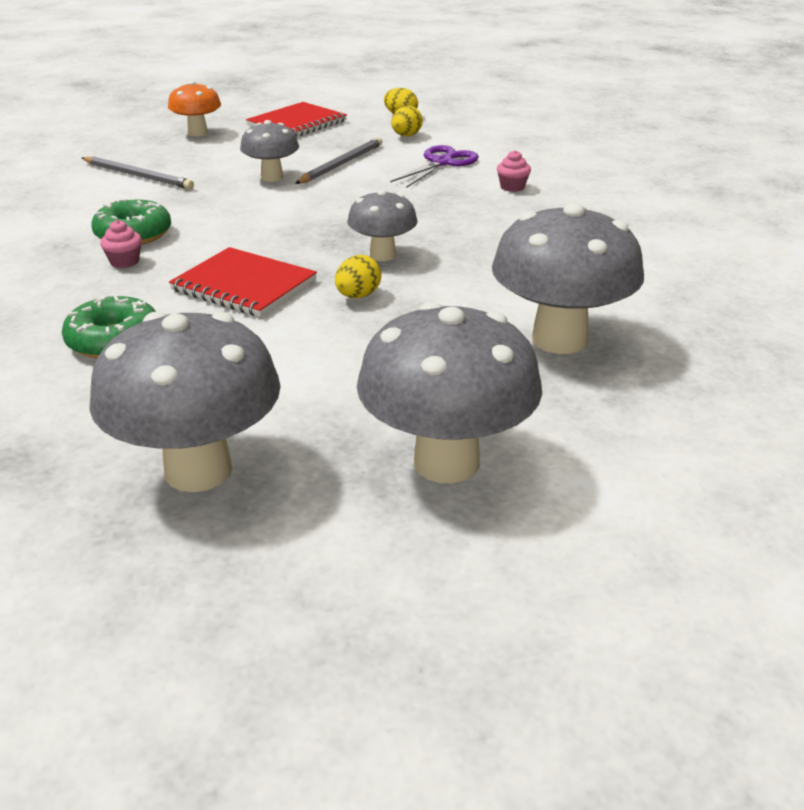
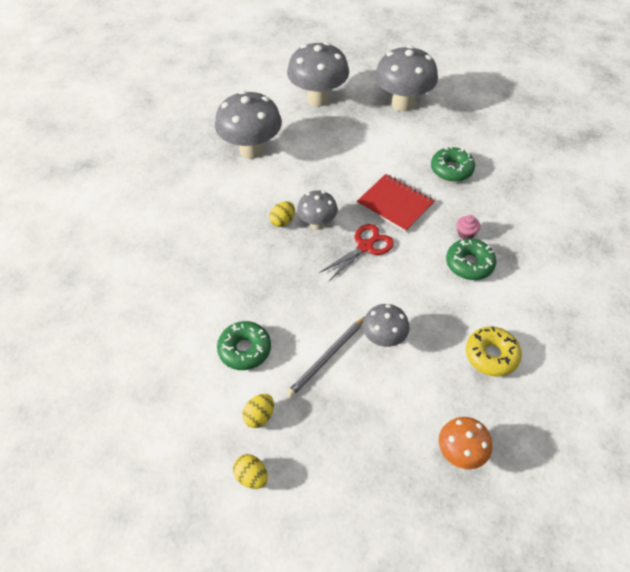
camera: 170 degrees left, 20 degrees up
(138, 176) = (491, 355): grey pencil -> yellow donut
(297, 123) = (361, 468): red notebook -> none
(297, 239) = (365, 246): none -> red scissors
(358, 296) = (336, 189): yellow egg -> yellow egg (283, 221)
(442, 163) = (245, 349): purple scissors -> green donut
(512, 187) = (208, 299): pink cupcake -> none

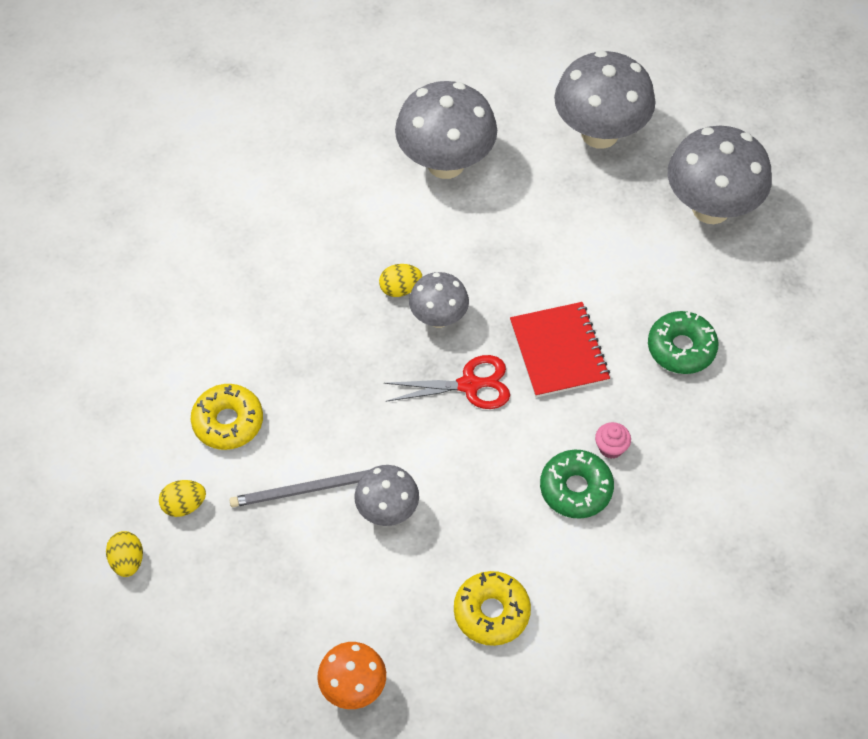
camera: 35 degrees right, 5 degrees up
(245, 349) = (228, 422): green donut -> yellow donut

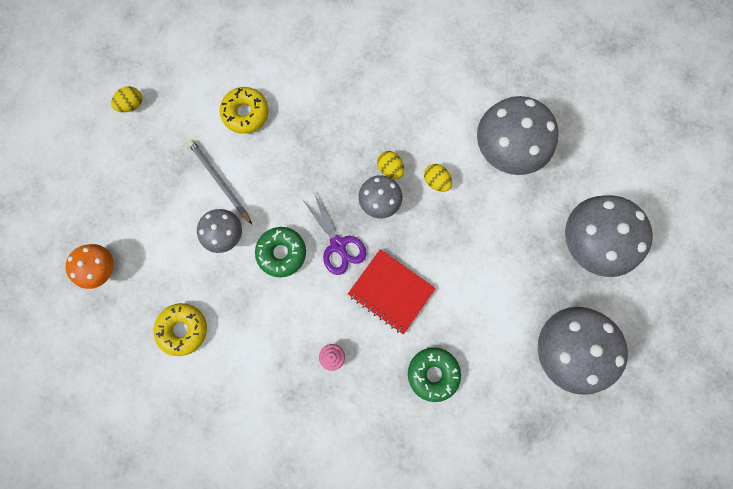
camera: 65 degrees right, 20 degrees up
(184, 505) = (179, 117): yellow egg -> yellow egg (436, 181)
(470, 385) = (338, 245): red scissors -> purple scissors
(559, 351) = (391, 291): red notebook -> red notebook turned 75 degrees clockwise
(576, 489) = (291, 346): green donut -> green donut (281, 253)

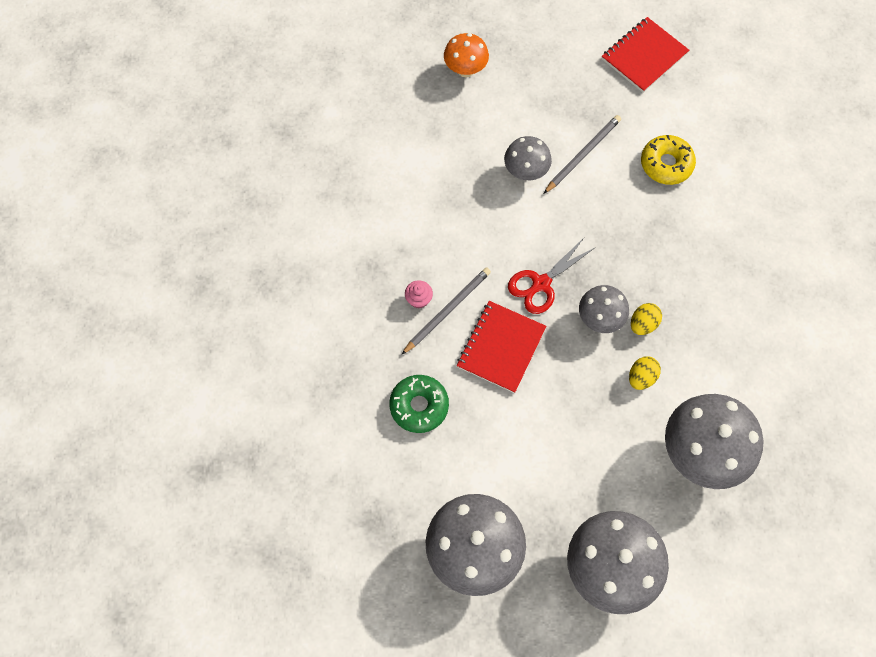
camera: 80 degrees right, 10 degrees down
(131, 105) = (644, 56): yellow egg -> red notebook
(183, 329) = (420, 153): yellow donut -> none
(281, 253) = (519, 229): green donut -> none
(338, 245) = (540, 284): purple scissors -> red scissors
(348, 332) = (447, 310): none -> grey pencil

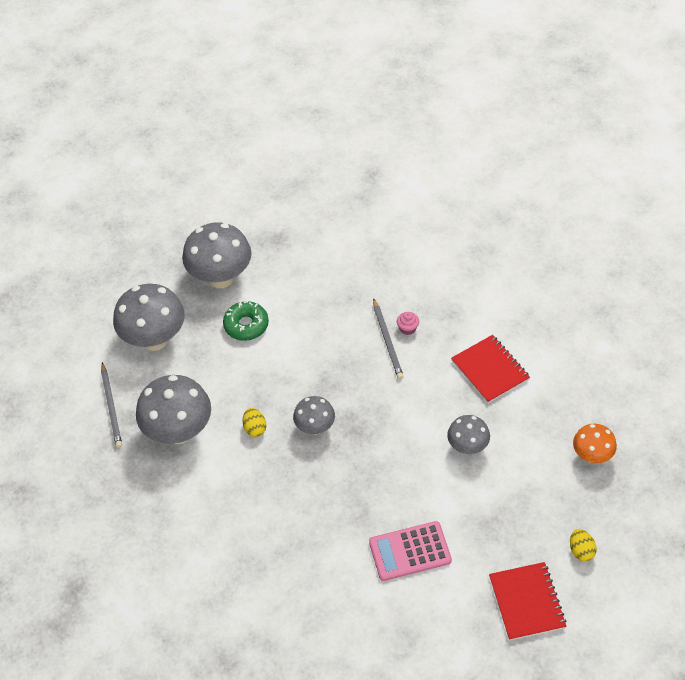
camera: 125 degrees right, 15 degrees down
(419, 406) = (332, 293): green donut -> green donut (246, 325)
(501, 347) = (338, 358): red notebook -> red notebook (490, 370)
(540, 284) = (368, 406): red scissors -> none
(583, 154) = (458, 496): grey pencil -> grey pencil (111, 407)
(643, 324) = (291, 453): yellow egg -> yellow egg (581, 550)
(666, 164) = (410, 551): yellow donut -> pink calculator

